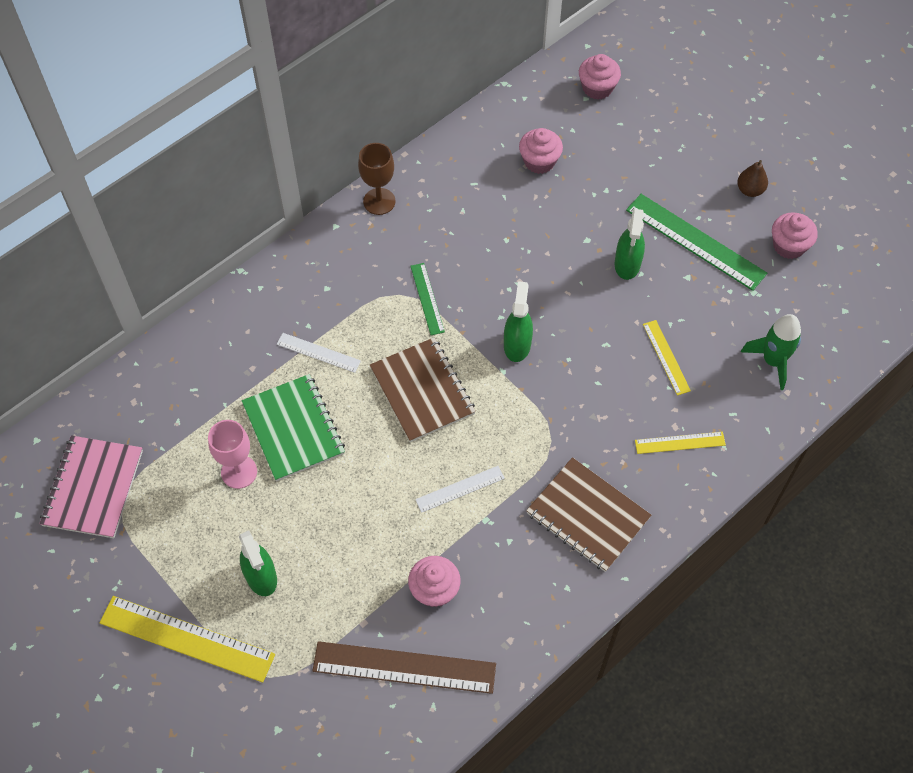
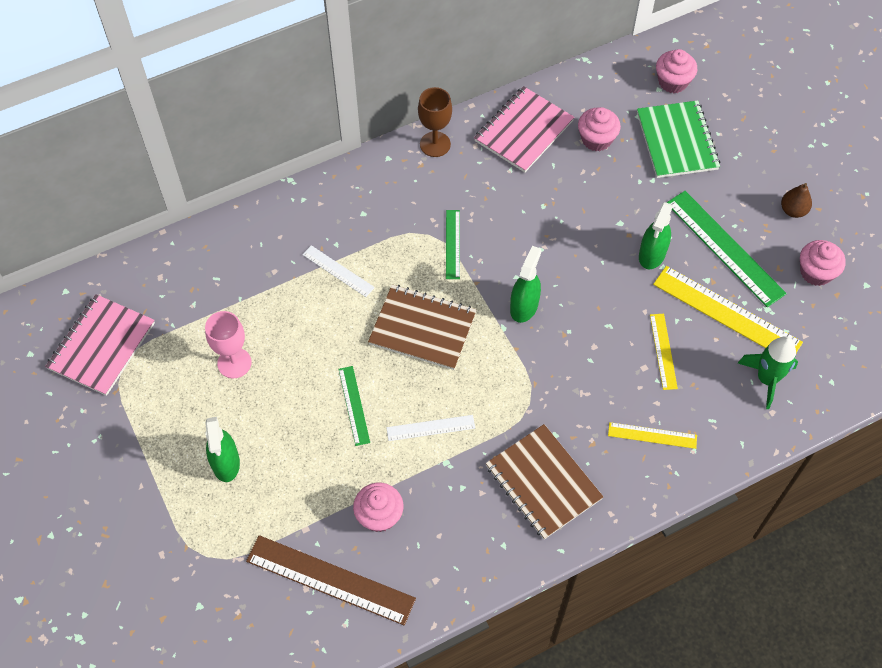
camera: 15 degrees right, 0 degrees up
(186, 639) = (143, 502): yellow ruler -> yellow ruler (726, 313)
(293, 429) = (294, 335): green notebook -> green notebook (676, 141)
(375, 485) = (354, 405): none -> green ruler
(422, 391) = (422, 329): brown notebook -> brown notebook turned 60 degrees counterclockwise
(465, 169) = (524, 131): none -> pink notebook

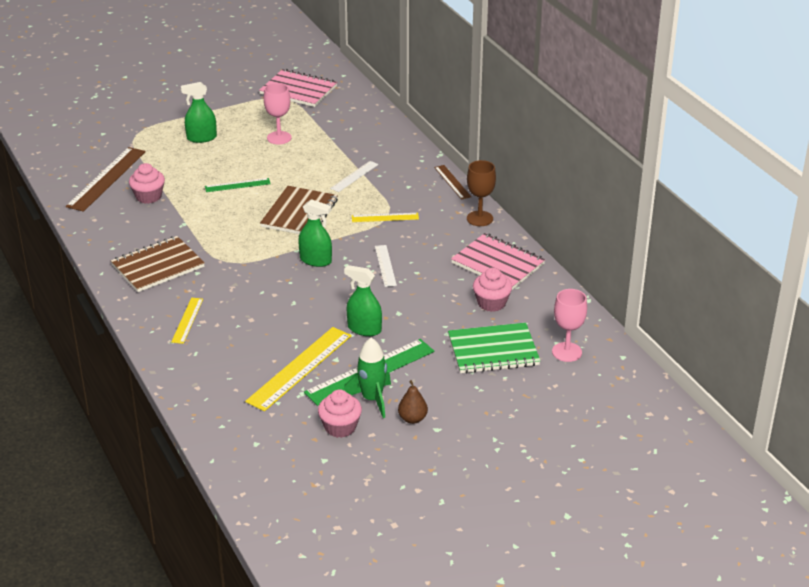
camera: 90 degrees right, 25 degrees down
(355, 168) = (452, 182): none -> brown ruler
(430, 428) = (213, 217): white ruler -> white ruler (385, 265)
(452, 244) = (378, 227): green ruler -> none
(663, 351) = (265, 330): yellow ruler -> yellow ruler (385, 217)
(672, 82) = (566, 352): pink cupcake -> pink goblet
(766, 379) = (230, 386): green rocket -> green rocket (372, 399)

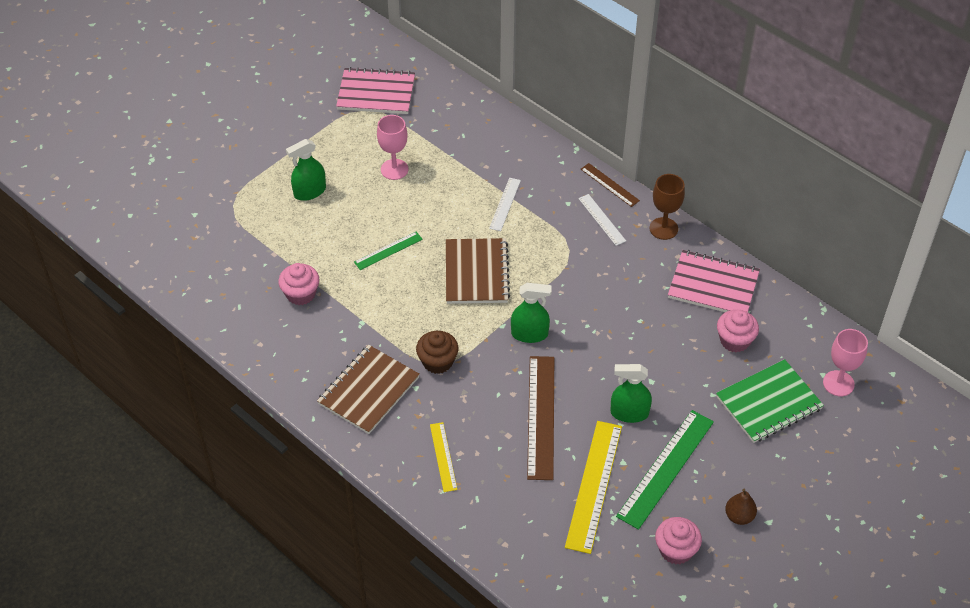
camera: 20 degrees left, 15 degrees up
(107, 179) = (239, 280): brown ruler -> brown ruler (541, 416)
(227, 261) = (437, 362): none -> brown cupcake
(372, 399) = (687, 504): green rocket -> none
(385, 217) = (568, 254): yellow ruler -> none
(385, 265) = (604, 320): white ruler -> white ruler (602, 219)

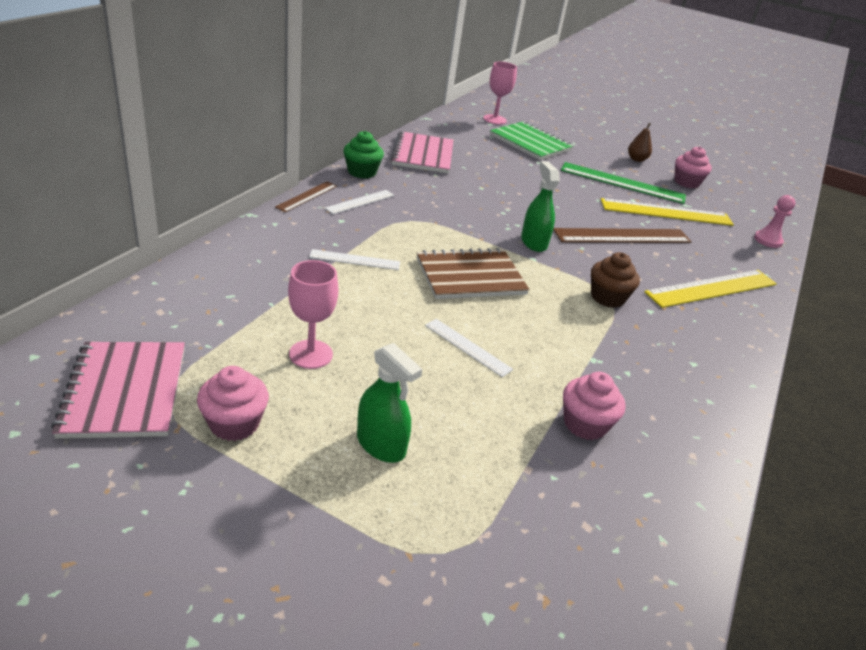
camera: 110 degrees left, 15 degrees down
(369, 391) = (682, 344): brown notebook -> none
(388, 250) = (467, 347): green ruler -> white ruler
(443, 457) = (712, 288): yellow ruler -> yellow ruler, size x1.86
(531, 570) = (768, 240): none -> pink pawn
(629, 413) = (584, 195): green spray bottle -> none
(663, 228) = (362, 172): brown goblet -> green cupcake
(734, 340) = (478, 150): pink cupcake -> pink cupcake (234, 423)

